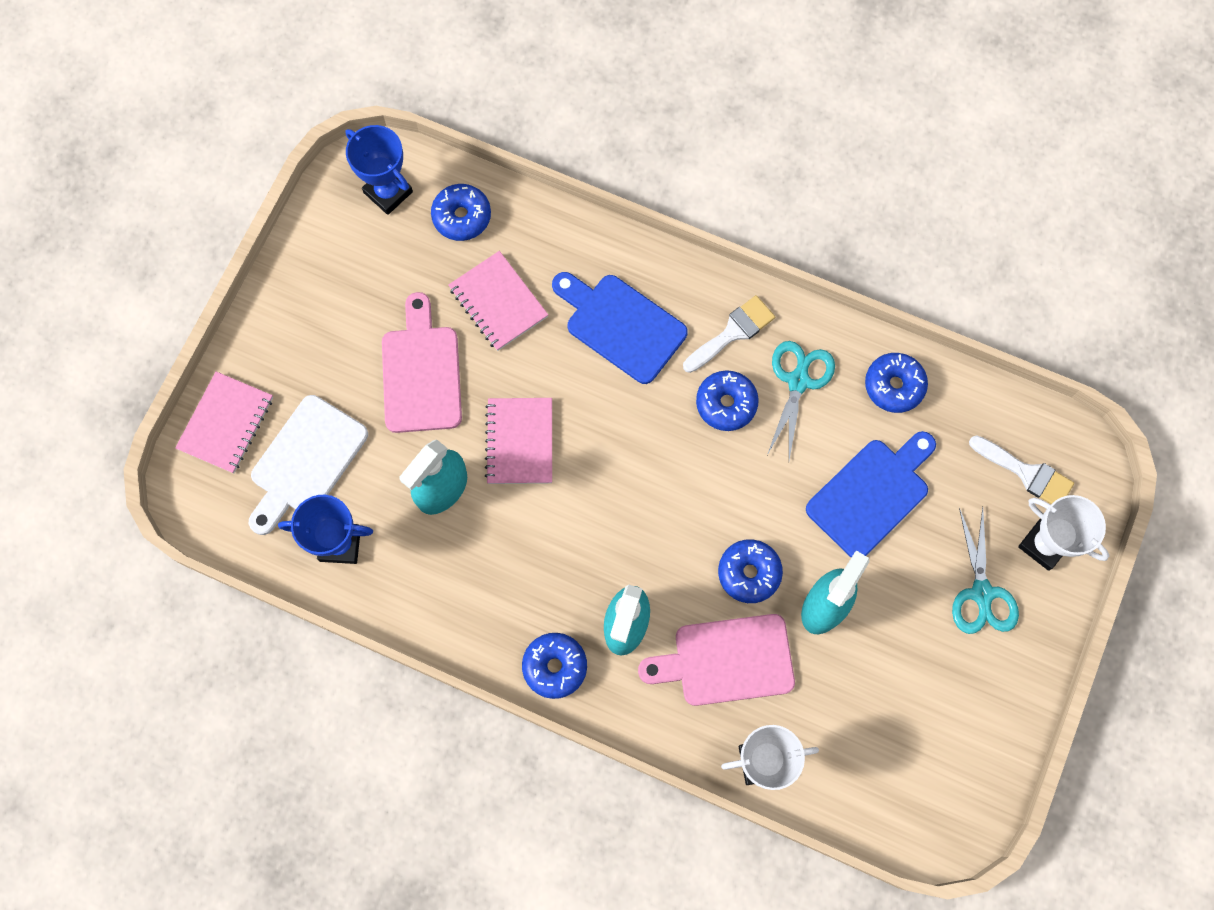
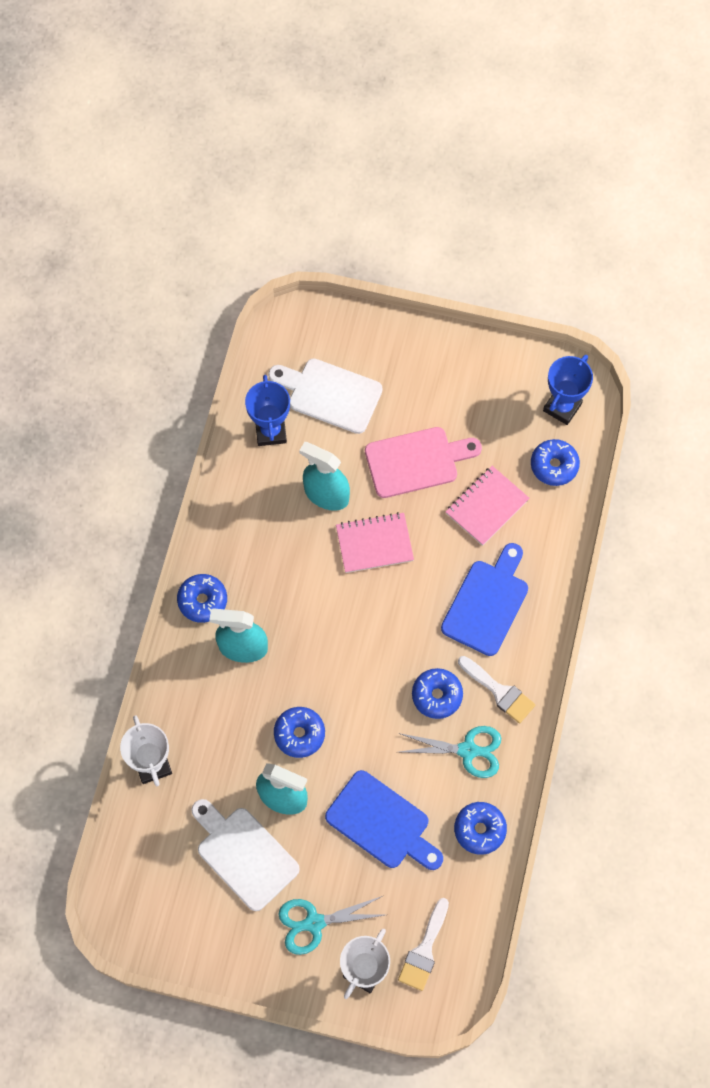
camera: 80 degrees right, 5 degrees down
(226, 423) = (349, 333): pink notebook -> none
(726, 661) = (226, 727): pink cutting board -> none
(890, 664) = (244, 855): none -> white cutting board

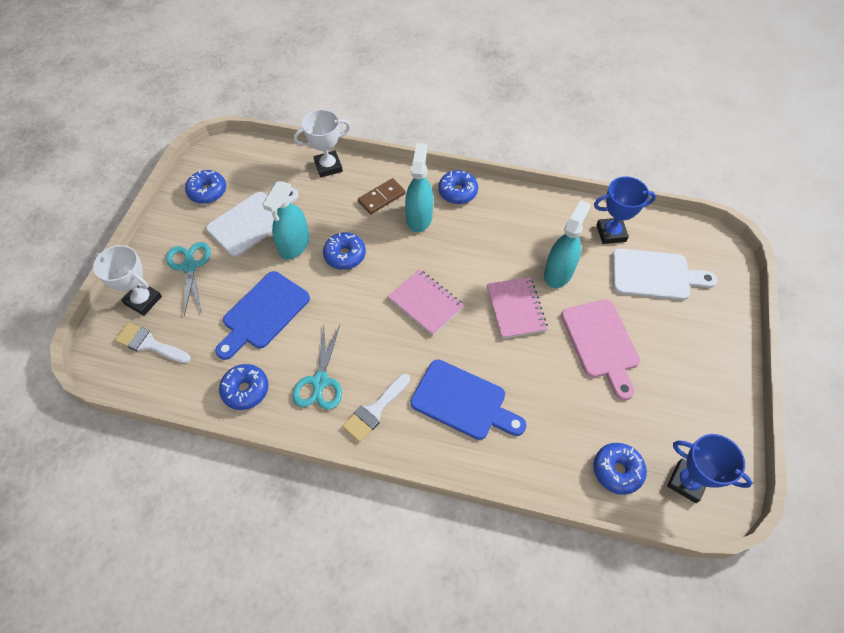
camera: 90 degrees right, 10 degrees down
(209, 693) = (382, 198): none -> brown domino
(330, 394) = (655, 275): white cutting board -> white cutting board turned 75 degrees clockwise
(437, 695) = (373, 357): blue donut -> blue donut (207, 191)
(487, 506) = (563, 403): pink notebook -> pink notebook (426, 303)

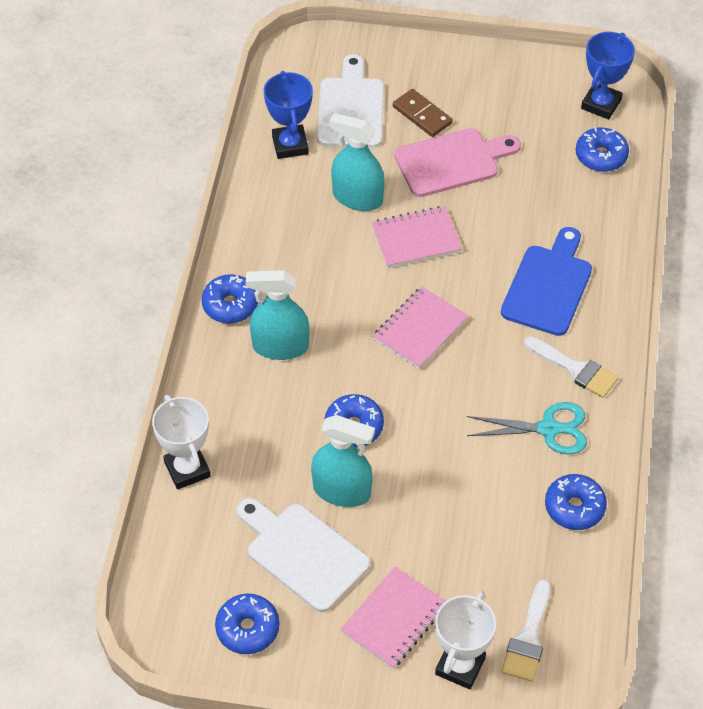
camera: 95 degrees left, 5 degrees down
(190, 266) = (394, 619): turquoise scissors -> pink notebook
(263, 313) = (460, 508): blue cutting board -> none
(382, 198) = (246, 394): brown domino -> brown domino (422, 115)

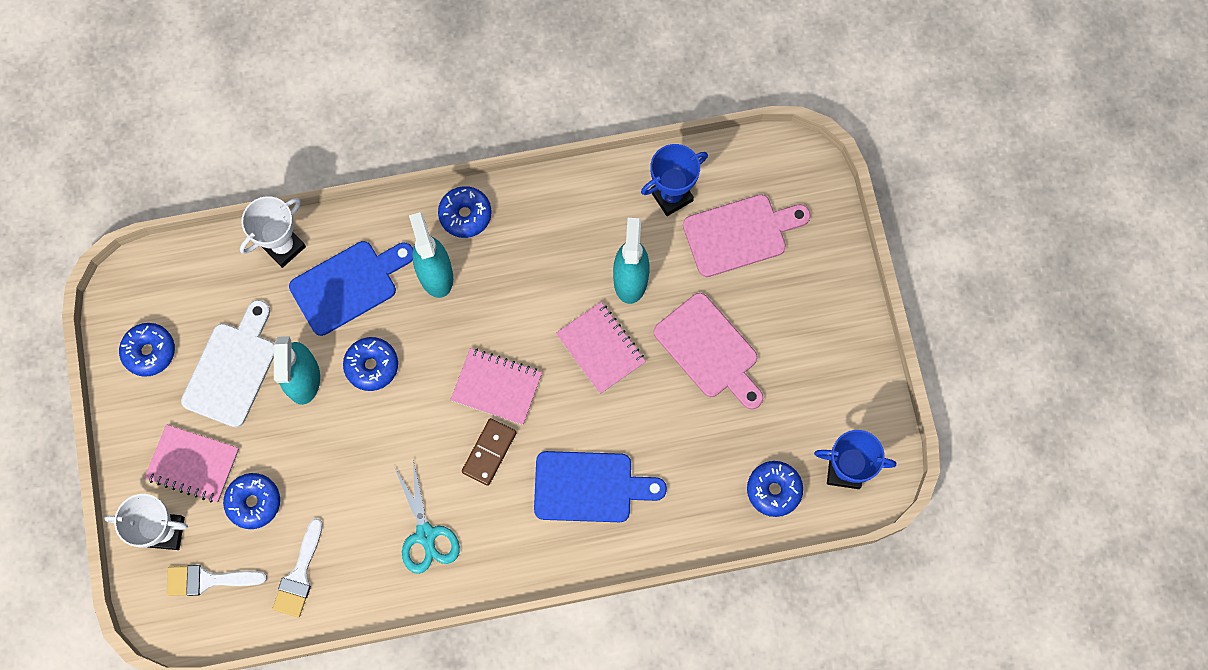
camera: 70 degrees right, 20 degrees up
(257, 423) = (348, 285): none -> blue cutting board
(350, 109) = (740, 234): white cutting board -> pink cutting board
(422, 115) = (759, 302): brown domino -> brown domino (489, 452)
(574, 507) = (350, 581): blue donut -> blue donut (254, 502)
(575, 369) = (501, 540): white brush -> white brush (299, 575)

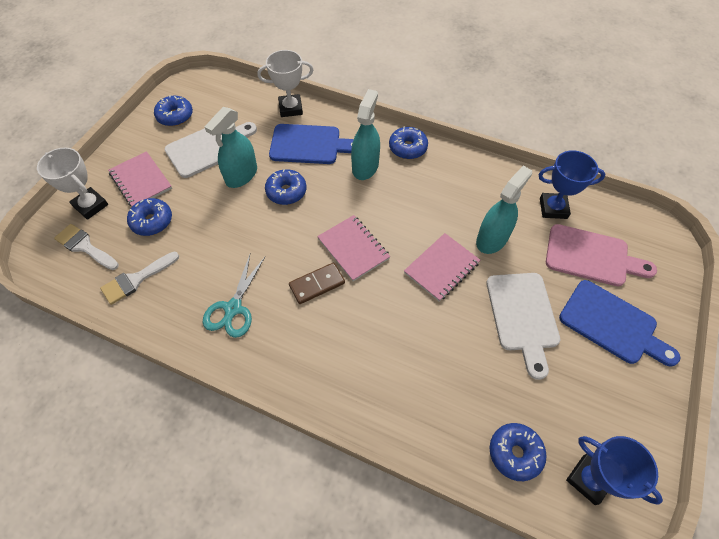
camera: 35 degrees right, 15 degrees down
(589, 486) = (369, 352): blue cutting board -> blue cutting board (612, 324)
(600, 348) = (441, 268): pink notebook -> pink notebook turned 45 degrees clockwise
(709, 350) = (523, 316): pink cutting board -> white cutting board

